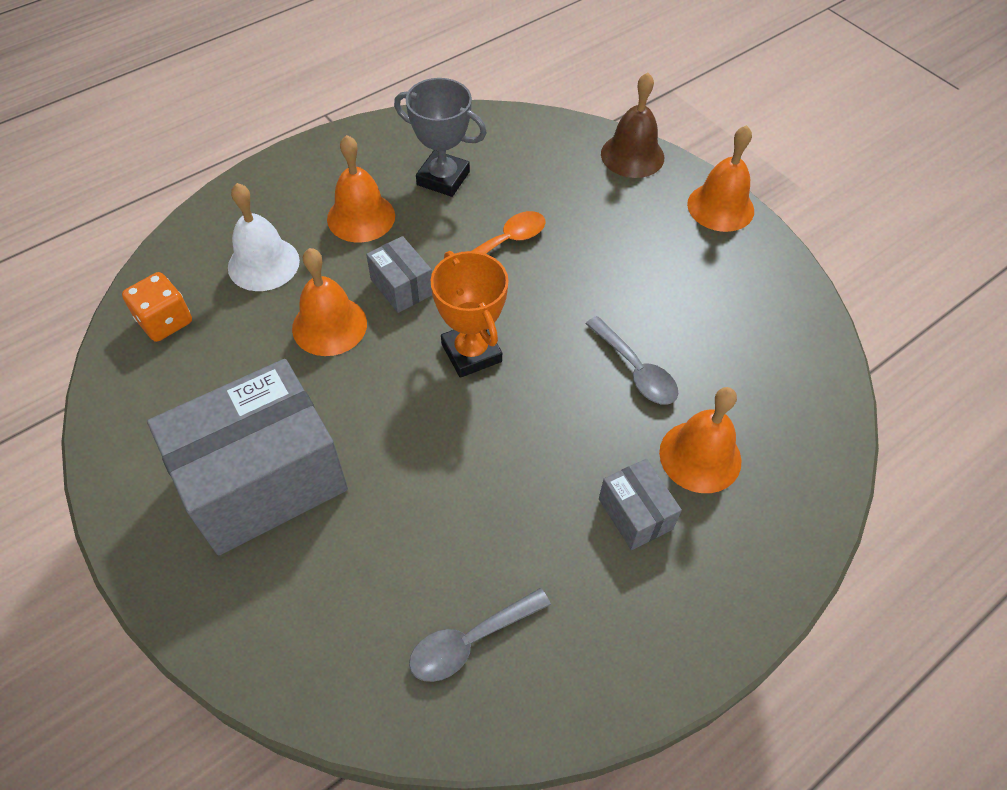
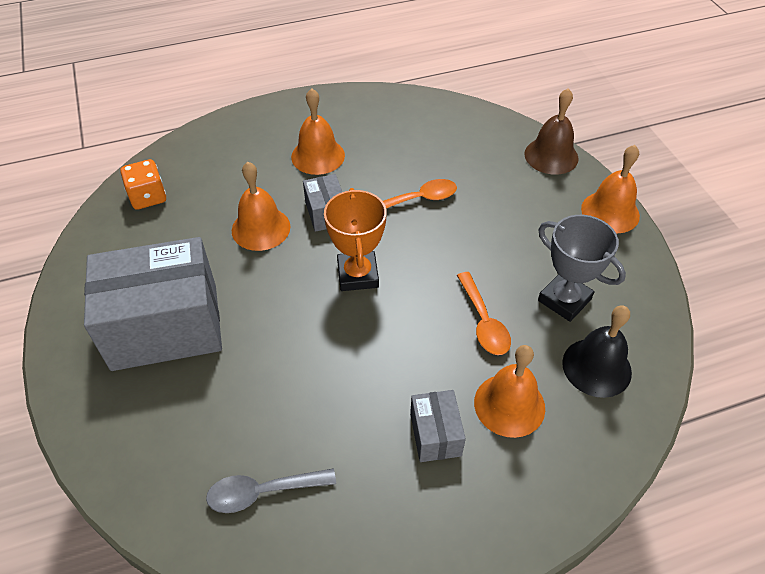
camera: 20 degrees right, 5 degrees down
(263, 263) = (233, 173): white bell -> none
(443, 178) = (392, 141): grey trophy -> grey trophy (564, 300)
(636, 370) = (483, 322): grey spoon -> orange spoon
(773, 387) = (596, 367): none -> black bell

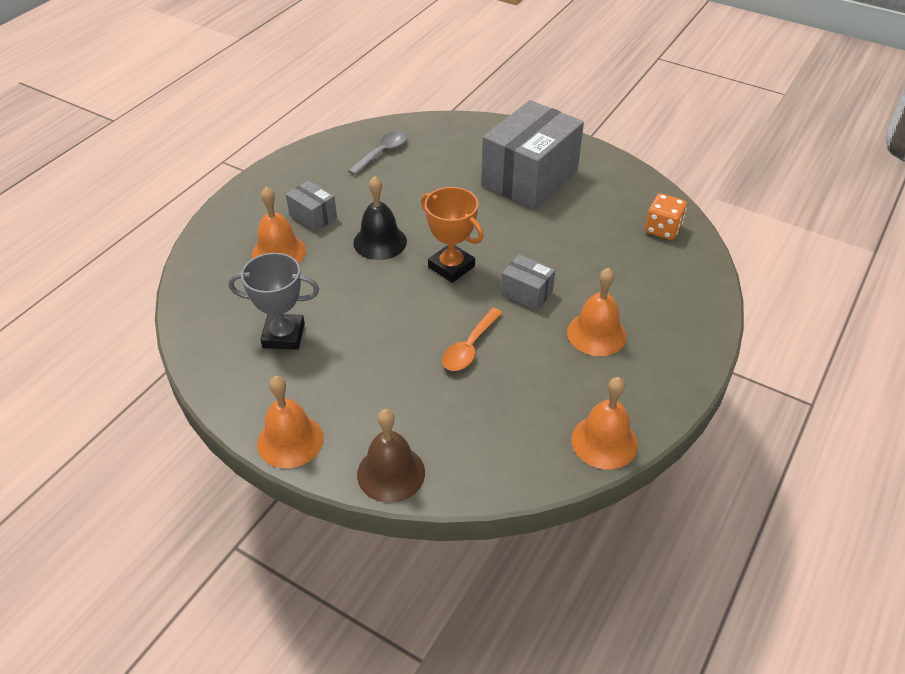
camera: 140 degrees right, 5 degrees down
(261, 228) = (556, 256): orange bell -> orange bell (604, 441)
(483, 322) = (333, 287): orange spoon -> none
(596, 367) = (232, 303): black bell -> black bell (380, 242)

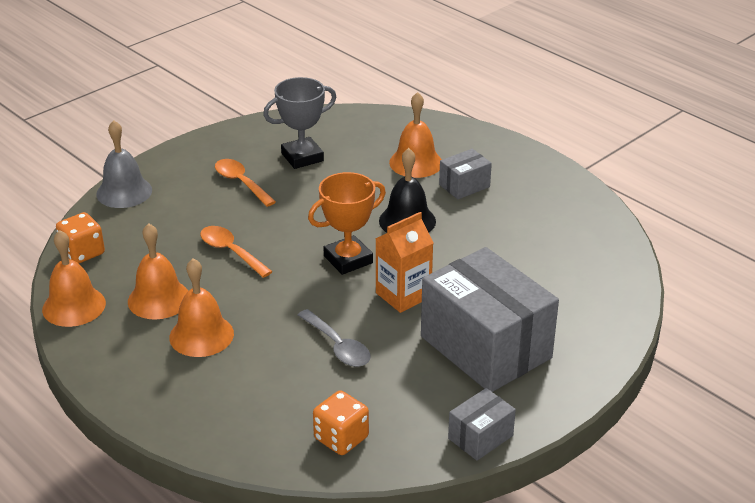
camera: 105 degrees right, 10 degrees down
(283, 335) = (302, 157): grey trophy -> grey trophy turned 45 degrees clockwise
(290, 440) = (187, 152): orange bell -> orange bell (159, 299)
(345, 372) = (241, 183): none -> orange spoon
(382, 153) = (569, 242): grey spoon -> grey spoon (338, 346)
(391, 473) = (124, 192): brown bell -> grey bell
(487, 227) = (403, 295): none -> orange carton
(517, 468) = (83, 252): none -> orange dice
(526, 293) = (284, 301): grey box -> grey box (480, 437)

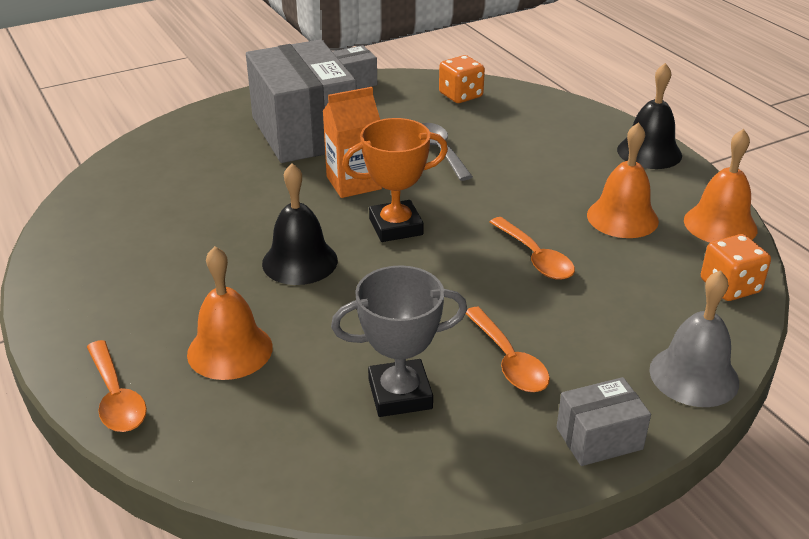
camera: 165 degrees left, 0 degrees up
(123, 383) = (649, 152): none -> black bell
(201, 335) = (574, 178): orange bell -> none
(461, 133) = (116, 397): none -> orange spoon
(464, 186) = (190, 298): grey box -> grey box (599, 438)

